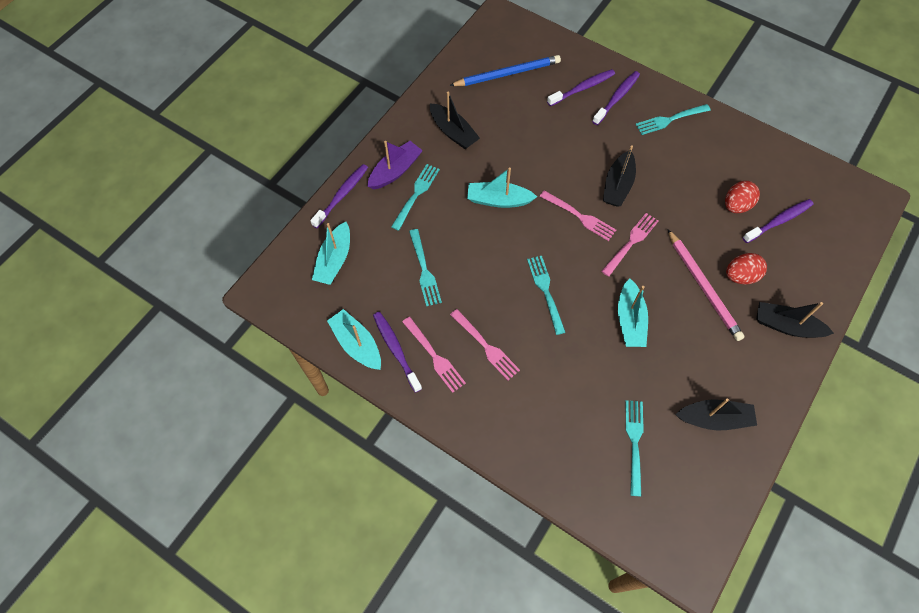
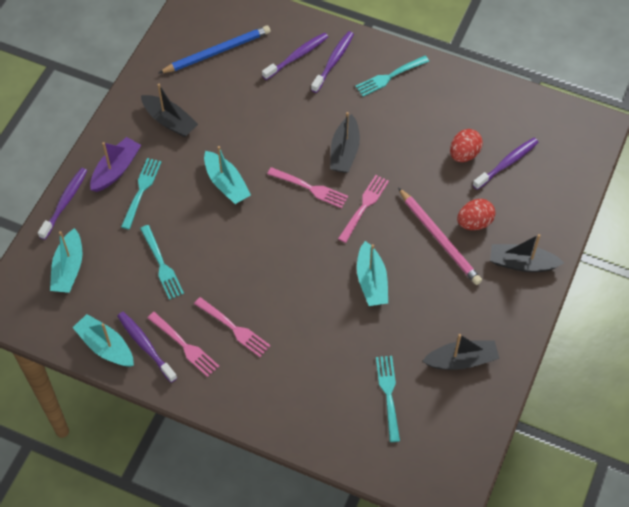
camera: 10 degrees left, 5 degrees down
(498, 200) = (226, 184): turquoise boat -> turquoise boat turned 120 degrees counterclockwise
(546, 292) = (286, 267): turquoise fork -> none

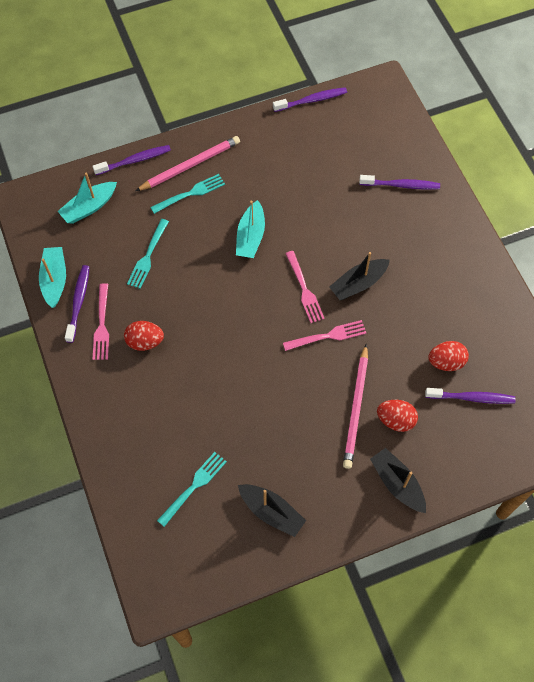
camera: 45 degrees right, 5 degrees up
(116, 170) = (190, 165): purple boat -> pink pencil
(170, 121) = (261, 160): black boat -> none
(217, 52) = (347, 136): blue pencil -> none
(233, 328) = (145, 342): pink fork -> red egg
(333, 61) = (424, 210): purple toothbrush -> purple toothbrush (311, 100)
(371, 281) = (272, 395): turquoise boat -> none
(390, 76) = (454, 256): turquoise fork -> none

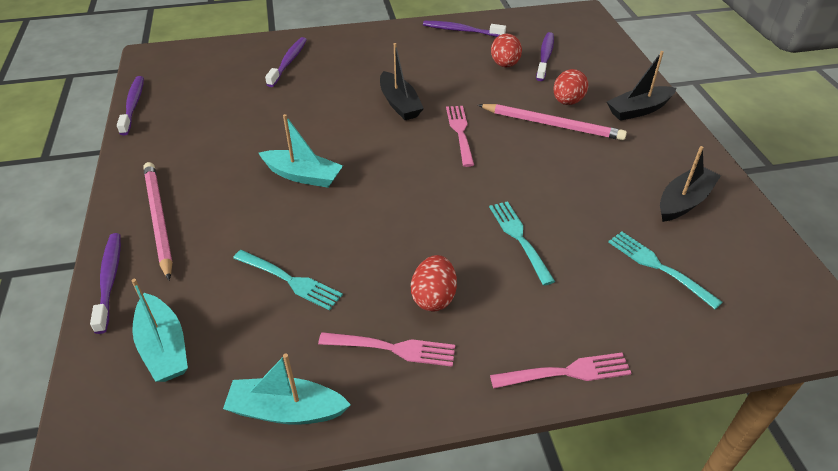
camera: 80 degrees left, 20 degrees down
(78, 302) = (342, 378): purple toothbrush -> purple toothbrush (461, 31)
(190, 194) = (206, 224): turquoise fork -> turquoise fork (520, 239)
(304, 289) = (394, 142): pink fork -> pink fork (565, 373)

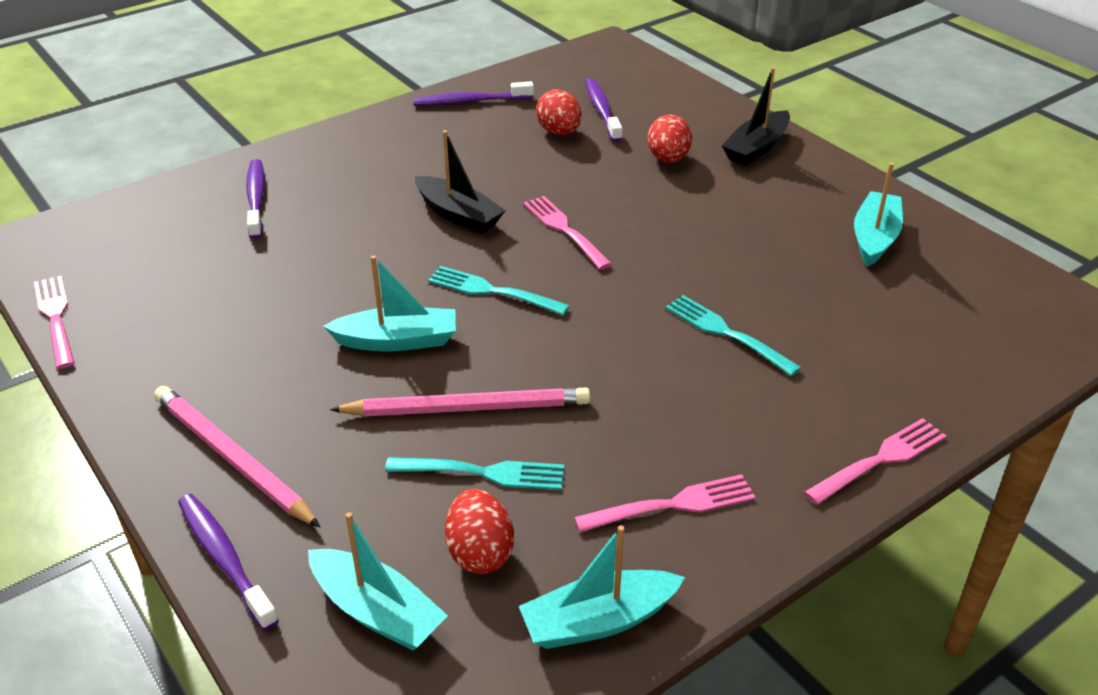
camera: 25 degrees left, 5 degrees down
(133, 105) = (56, 318): purple toothbrush -> pink fork
(433, 297) = (677, 432): red egg -> red egg (480, 553)
(552, 124) = (670, 191): pink pencil -> pink pencil (467, 408)
(659, 267) = (898, 317): turquoise fork -> turquoise fork (493, 291)
(684, 201) = (874, 238): black boat -> turquoise boat

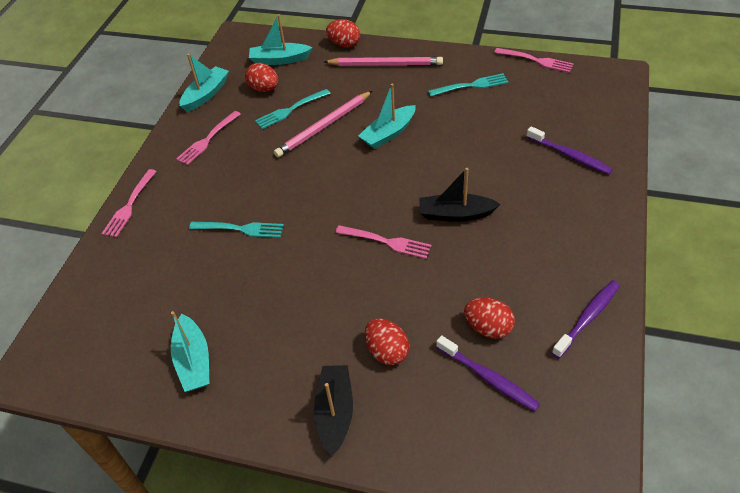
camera: 145 degrees right, 10 degrees up
(224, 559) = (344, 44): purple toothbrush -> red egg
(493, 291) = (377, 181): turquoise fork -> turquoise fork (470, 86)

